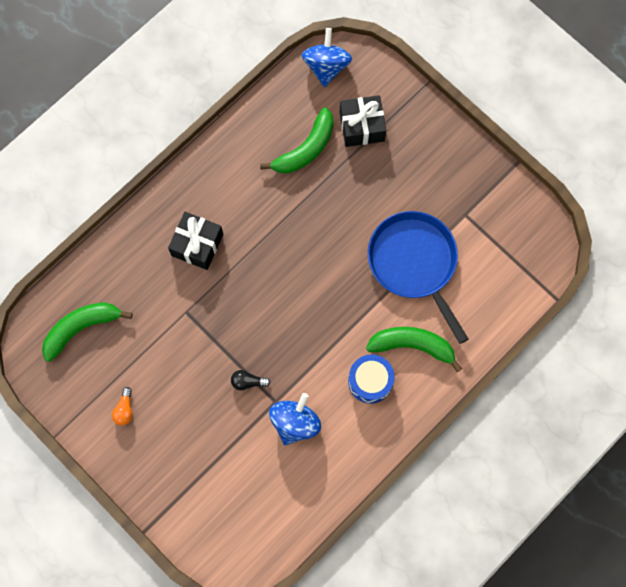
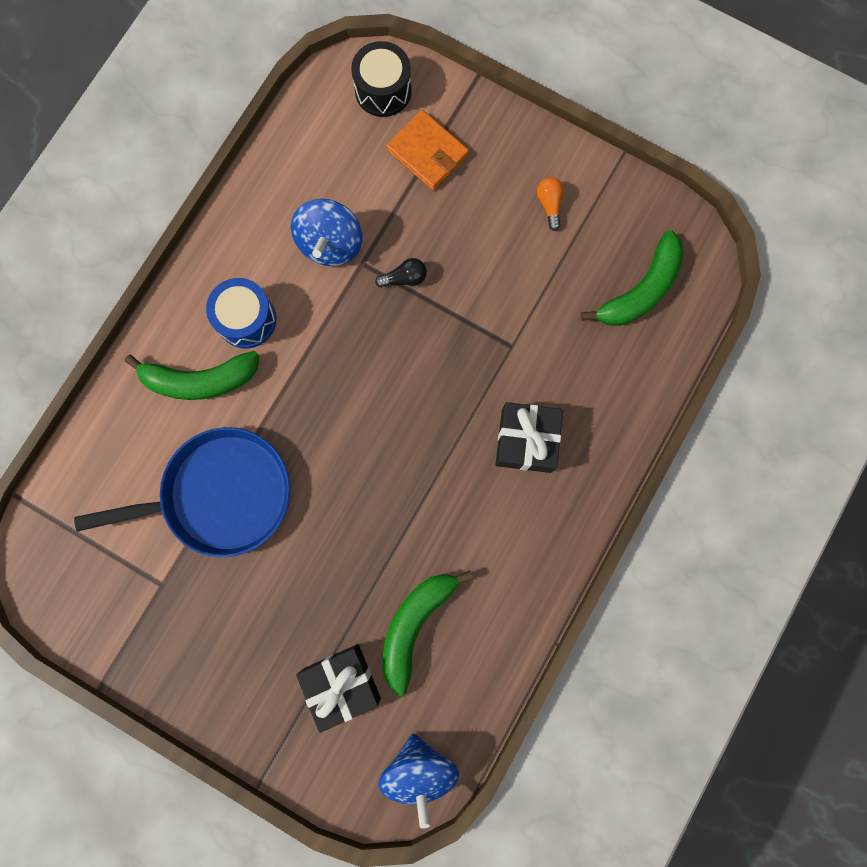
camera: 165 degrees right, 5 degrees up
(203, 476) = (427, 153): none -> orange wallet
(222, 538) = (383, 90): none -> black drum
(414, 263) = (221, 494): blue pan -> blue pan turned 60 degrees counterclockwise

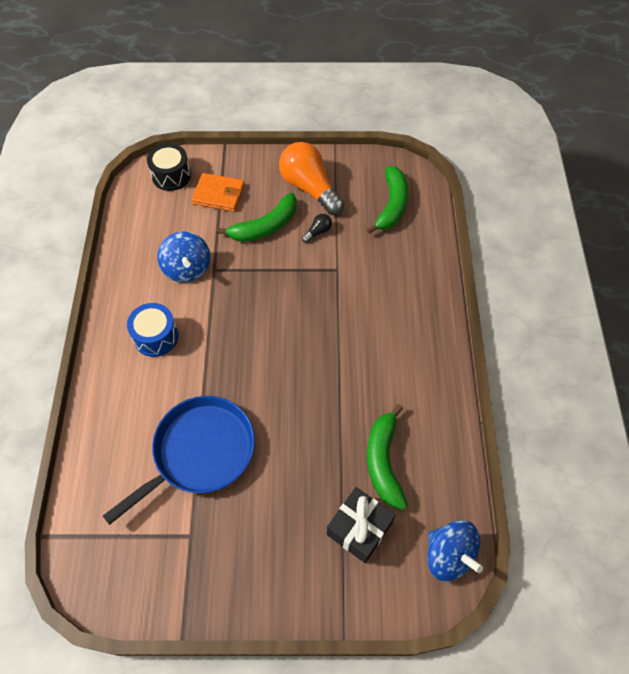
camera: 30 degrees left, 20 degrees down
(200, 380) = (144, 388): green banana -> green banana (265, 226)
(404, 278) = (246, 265): black light bulb -> black light bulb (318, 232)
(526, 441) = (380, 316): black gift -> none
(549, 205) = (309, 188): orange light bulb -> orange light bulb, size x2.42

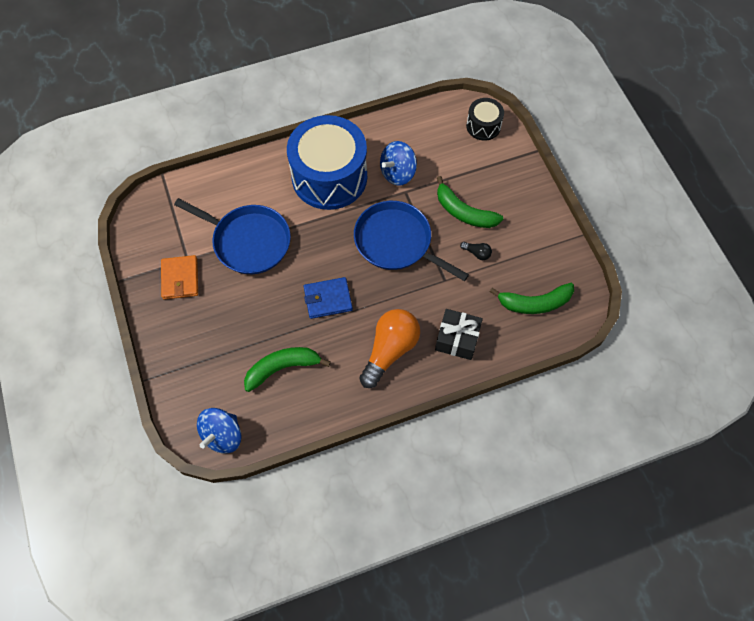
camera: 70 degrees right, 5 degrees up
(156, 337) = (329, 177): blue drum -> blue drum, size x2.12
(219, 194) = (480, 167): orange wallet -> orange wallet (180, 278)
(272, 298) = (396, 242): none -> blue pan
(309, 188) = (521, 231): orange light bulb -> orange light bulb (390, 350)
(314, 387) = (328, 299): none -> blue wallet
(359, 529) = (224, 366): black gift -> black gift (457, 339)

